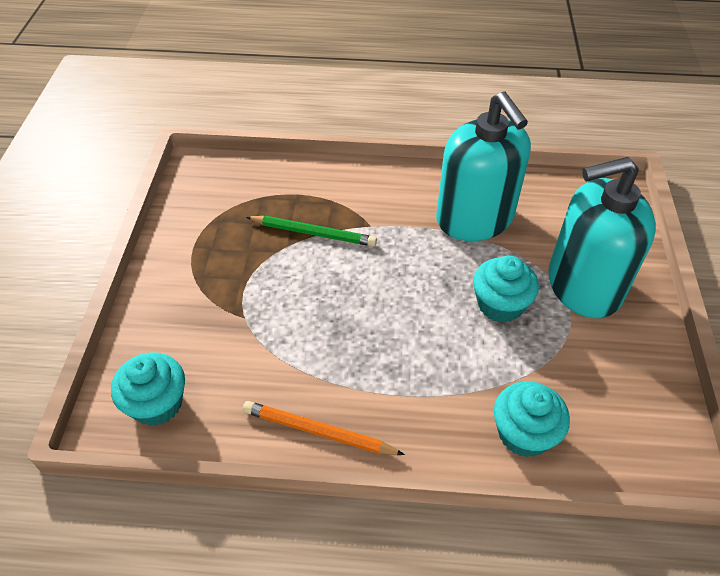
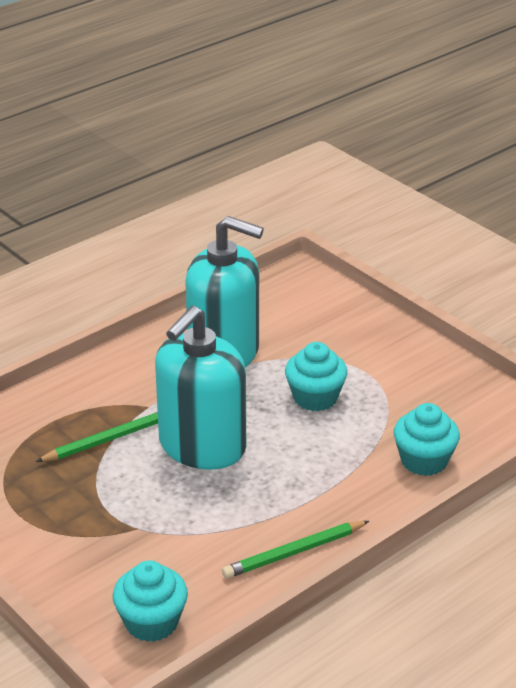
camera: 45 degrees left, 15 degrees down
(318, 431) = (294, 552): orange pencil -> green pencil
(583, 286) = (355, 351): turquoise soap dispenser -> turquoise soap dispenser (202, 446)

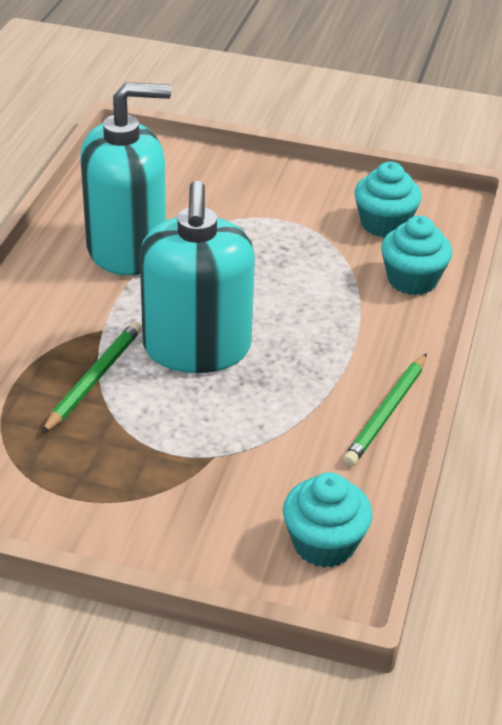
camera: 35 degrees left, 5 degrees up
(315, 397) = (258, 259): turquoise cupcake -> turquoise cupcake (384, 224)

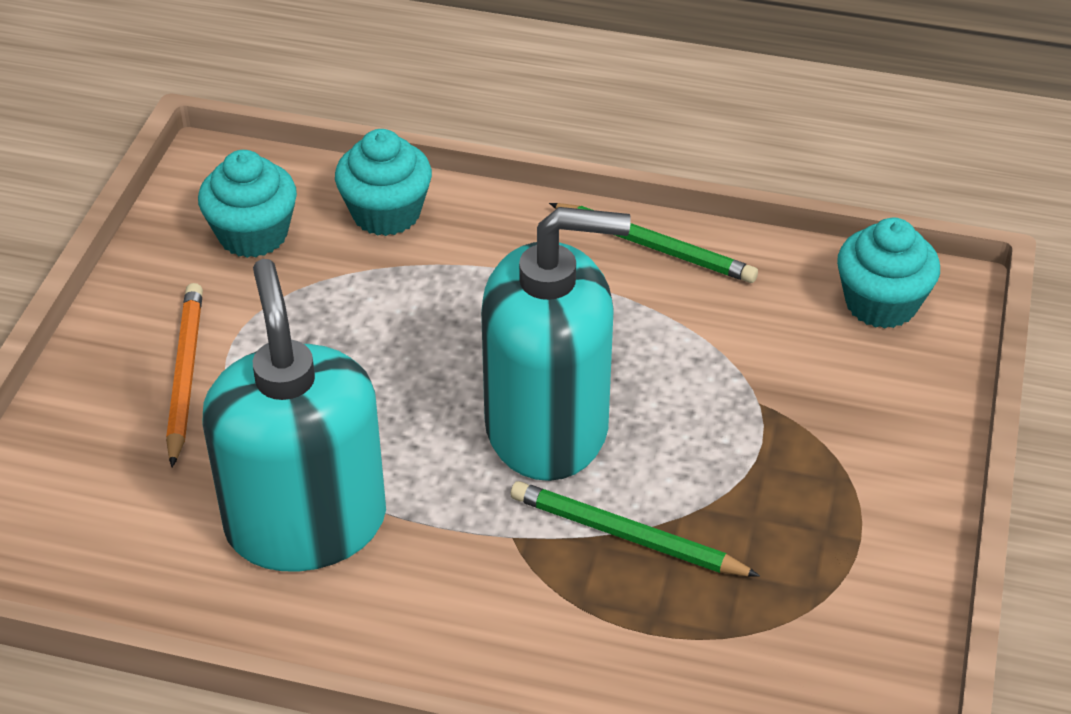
camera: 90 degrees left, 5 degrees up
(253, 202) = (185, 375): none -> orange pencil

